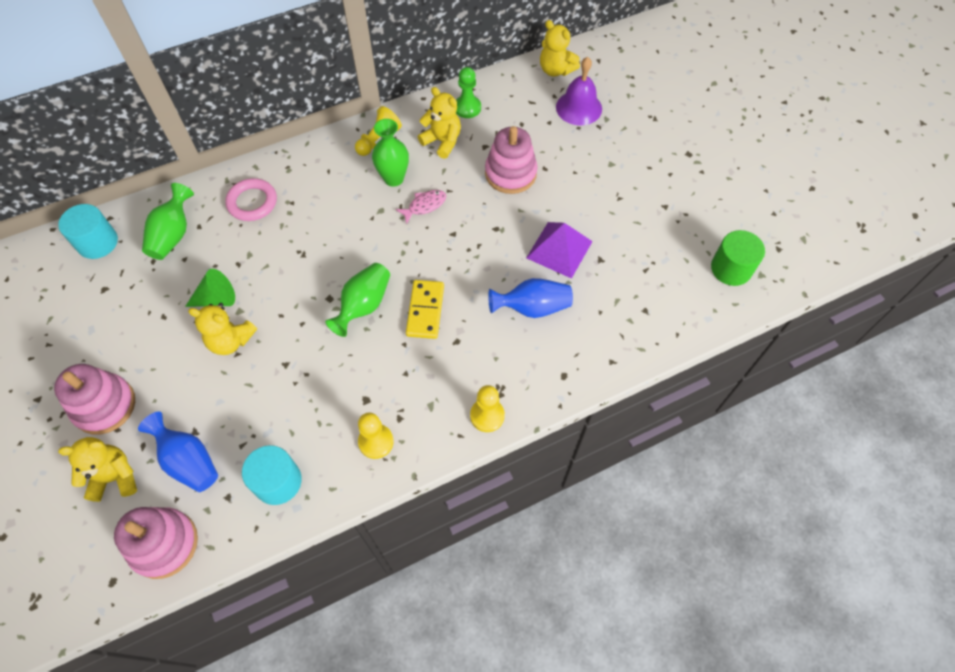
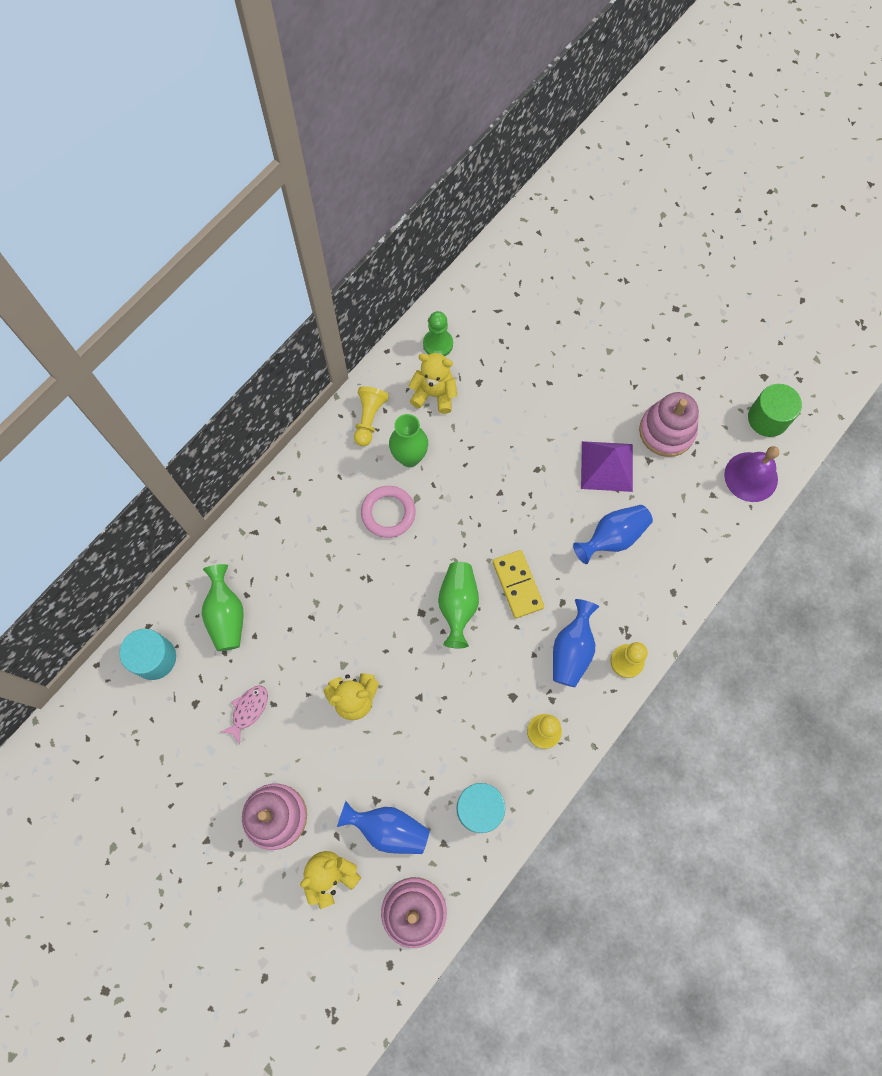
camera: 25 degrees left, 10 degrees up
(216, 299) = (314, 663): green cone -> none
(252, 202) = (284, 545): pink ring -> pink ring (388, 513)
(424, 206) = (456, 474): pink fish -> pink fish (248, 710)
(441, 384) = (571, 650): none -> blue vase
(510, 173) = (520, 402): pink stacking toy -> pink stacking toy (666, 431)
(556, 70) = (502, 261): yellow teddy bear -> none
(579, 108) = (547, 298): purple bell -> purple bell (751, 477)

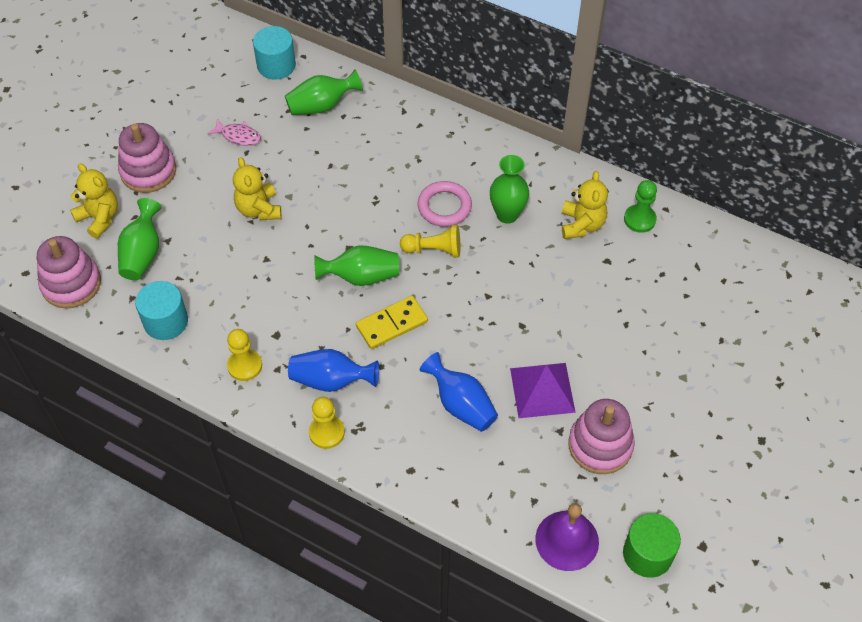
camera: 80 degrees right, 15 degrees down
(369, 419) = (539, 176): yellow pawn -> yellow pawn (434, 249)
(388, 829) = (142, 253): blue vase -> green vase

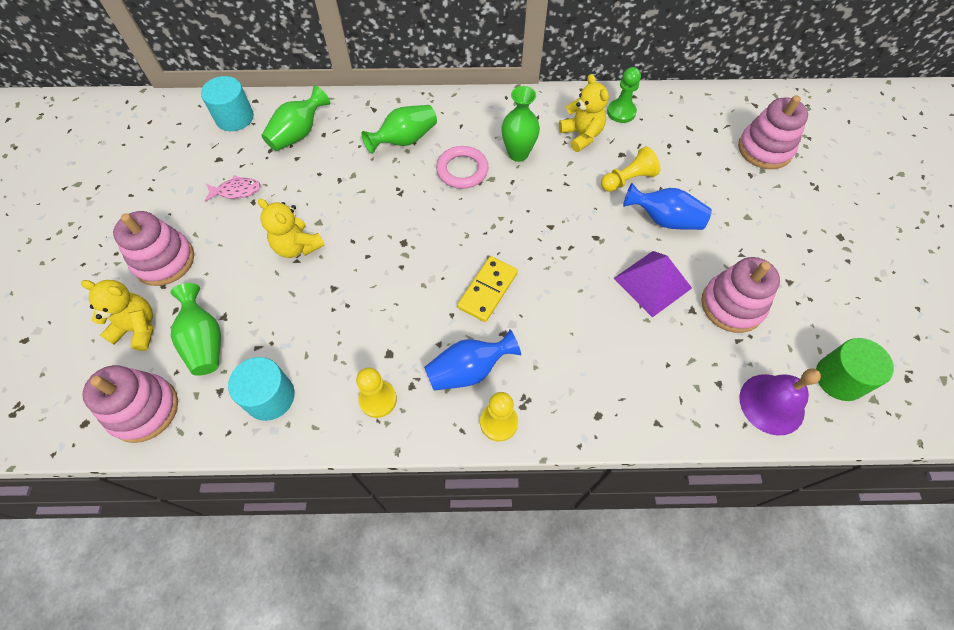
camera: 30 degrees left, 5 degrees up
(361, 276) = (432, 262): green vase -> green vase (405, 140)
(434, 249) = (478, 209): yellow pawn -> yellow pawn (628, 179)
(461, 404) = (597, 331): blue vase -> blue vase (664, 219)
(758, 323) = (764, 149): none -> pink stacking toy

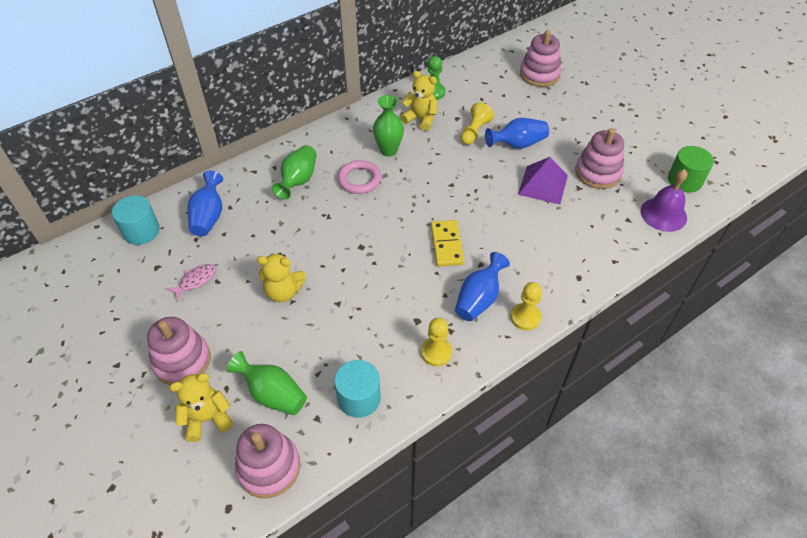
camera: 35 degrees left, 10 degrees down
(298, 134) = (209, 216): green vase -> blue vase

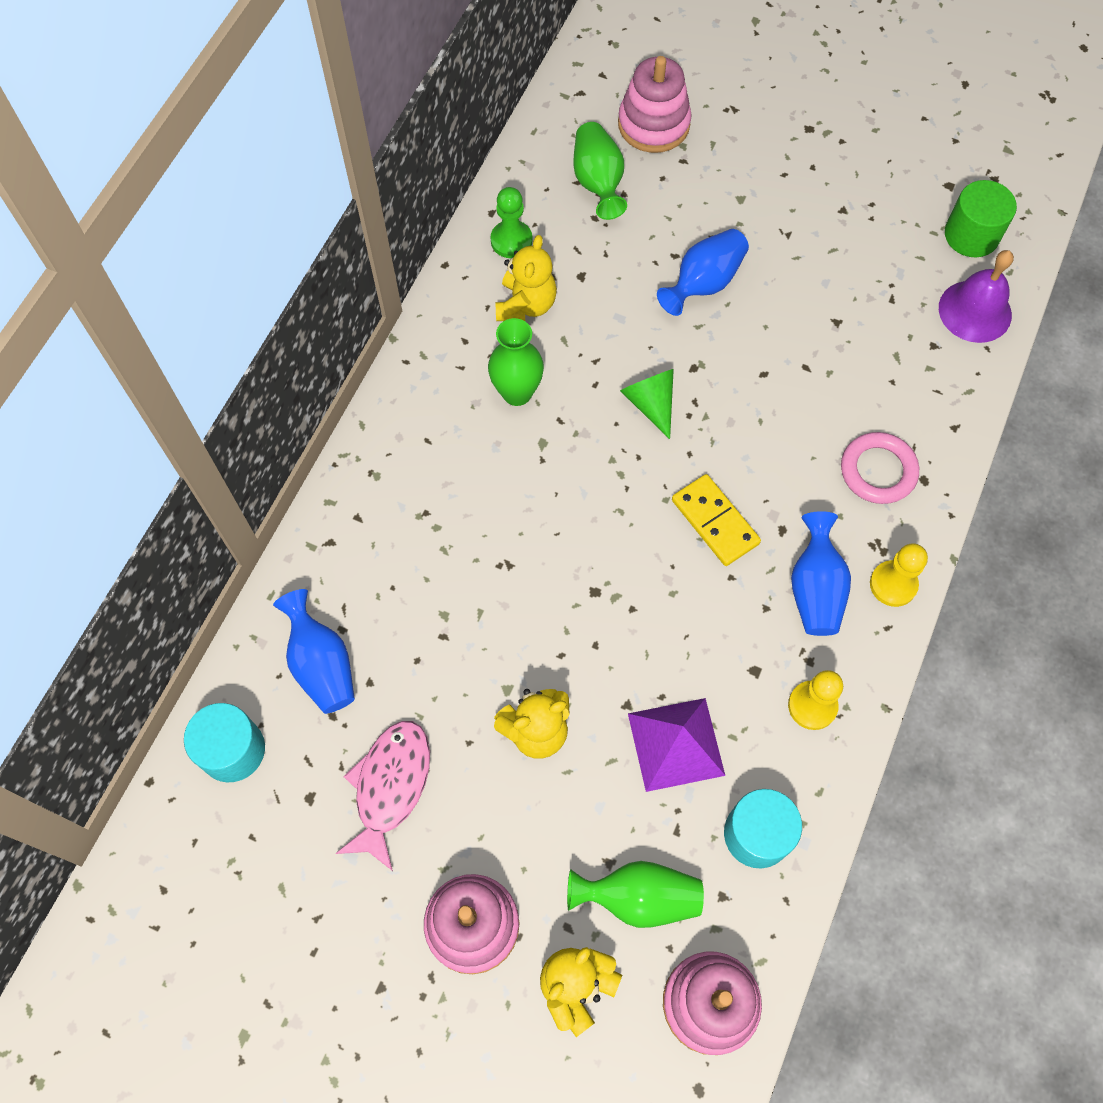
camera: 30 degrees left, 15 degrees up
(196, 281) = (390, 787): pink fish -> pink fish, size x1.65
(298, 180) = (415, 522): green vase -> green vase (598, 182)
(359, 179) = (509, 472): pink ring -> pink ring (878, 471)
(421, 119) = (526, 305): yellow teddy bear -> yellow teddy bear turned 105 degrees clockwise
(451, 181) = (650, 403): none -> green cone
(474, 131) = (625, 290): yellow pawn -> none
(543, 184) = (784, 342): purple pyramid -> purple pyramid (676, 744)
(597, 173) = (848, 280): pink stacking toy -> none

